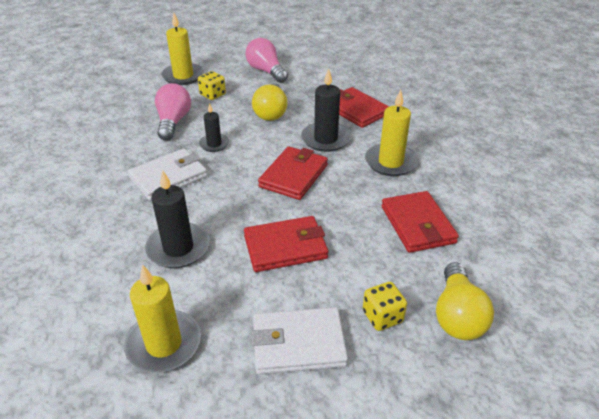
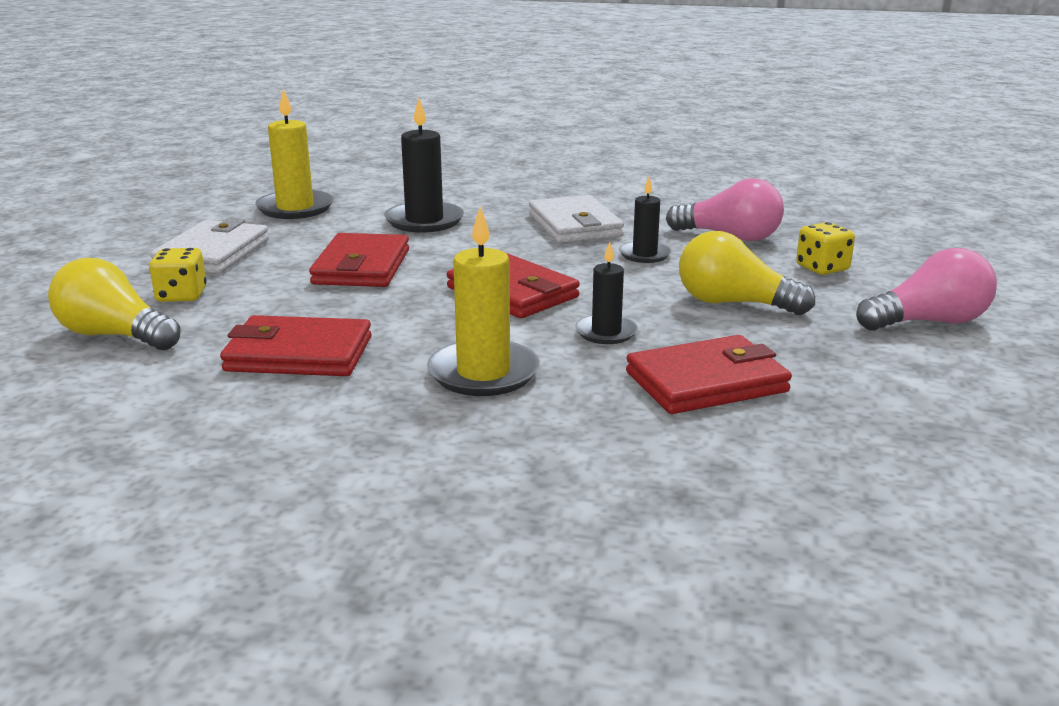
camera: 110 degrees right, 15 degrees down
(183, 76) = (908, 254): yellow candle -> none
(325, 139) = (606, 332): black candle -> black candle, size x0.60

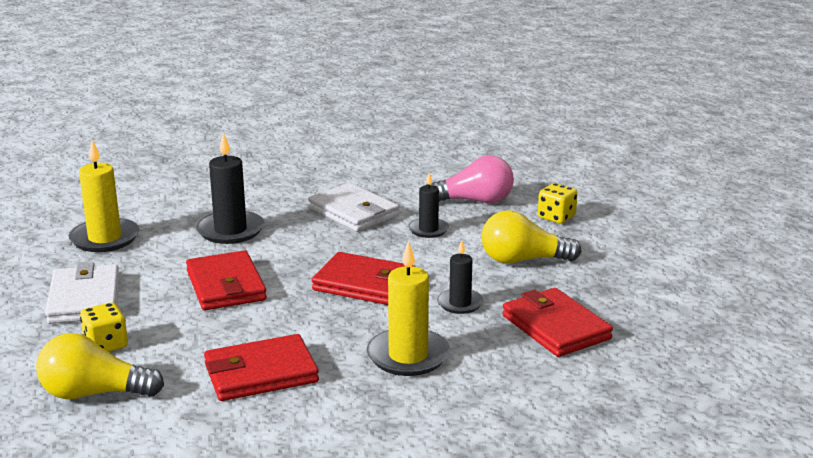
camera: 25 degrees left, 0 degrees up
(707, 382) = (555, 327): red wallet -> red wallet turned 75 degrees counterclockwise
(928, 322) = (651, 249): pink light bulb -> none

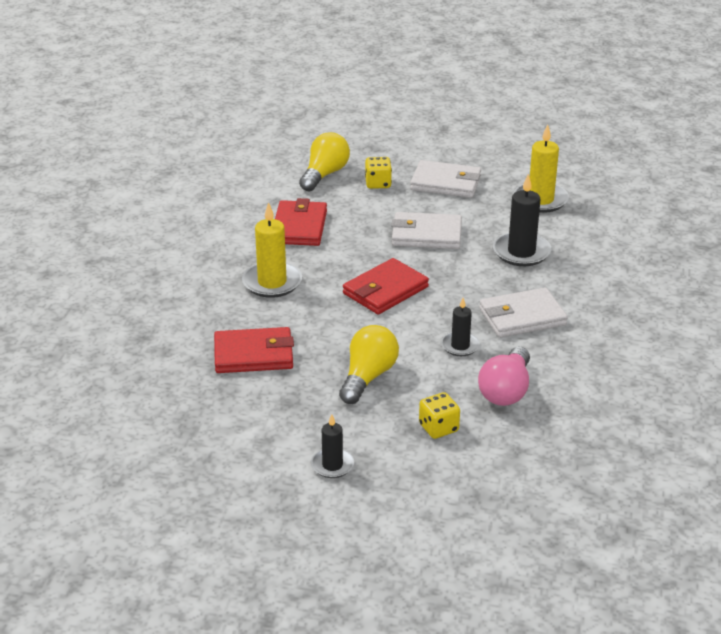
camera: 115 degrees right, 10 degrees up
(226, 286) = (426, 235): red wallet -> white wallet
(460, 303) = (322, 323): black candle -> black candle (332, 465)

